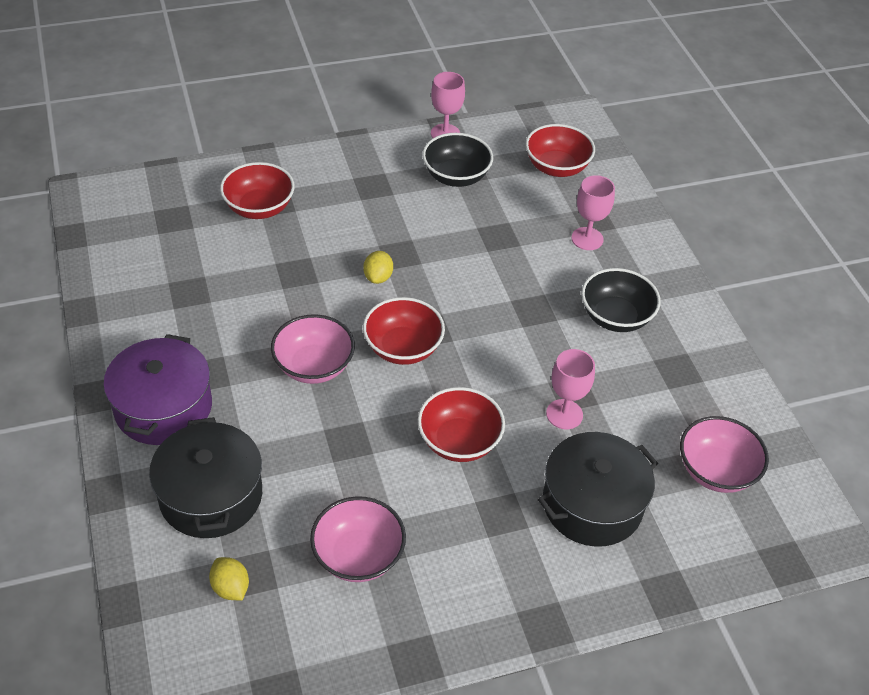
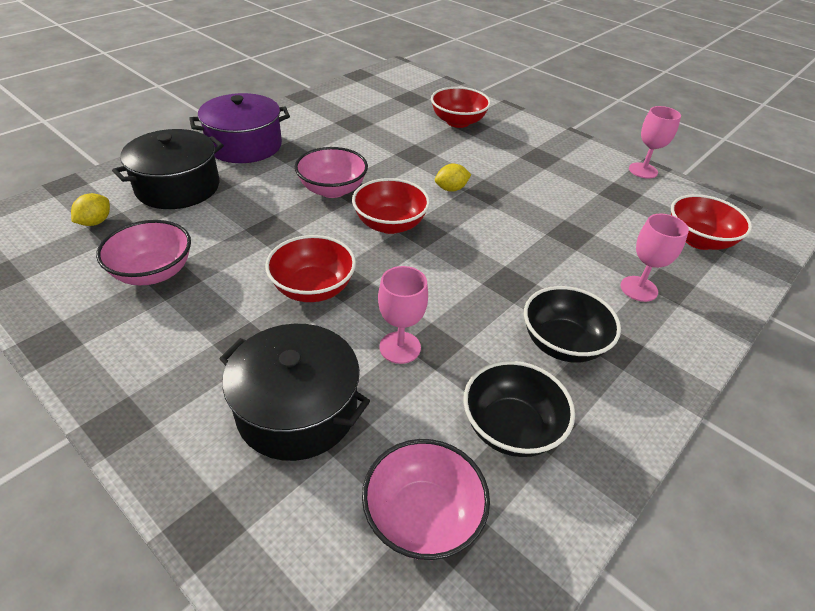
camera: 60 degrees right, 5 degrees down
(456, 176) = (605, 190): black bowl -> black bowl (511, 428)

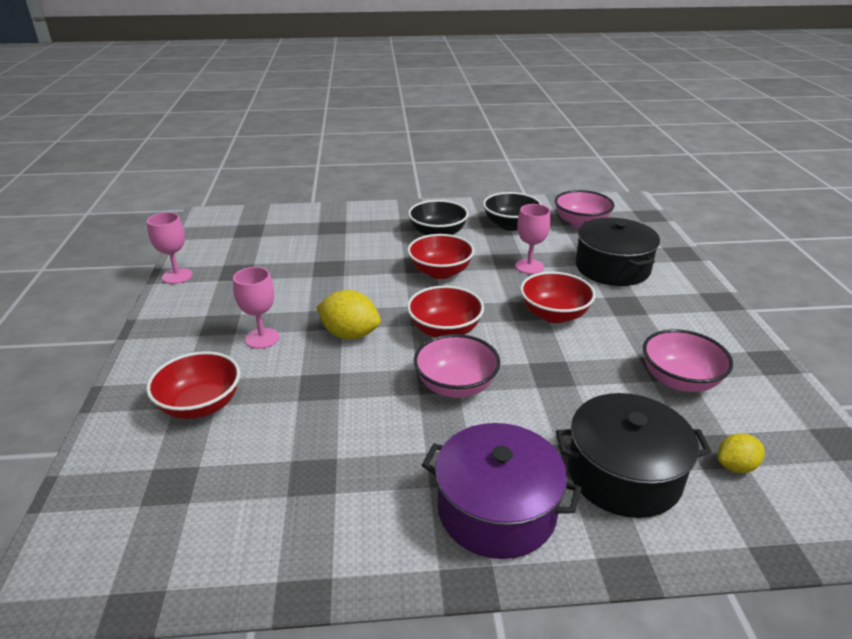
camera: 135 degrees left, 10 degrees down
(451, 189) = (350, 334): yellow lemon -> yellow lemon, size x1.64
(639, 289) = (352, 232): pink goblet -> pink goblet (262, 338)
(698, 240) = (263, 232): red bowl -> red bowl (440, 272)

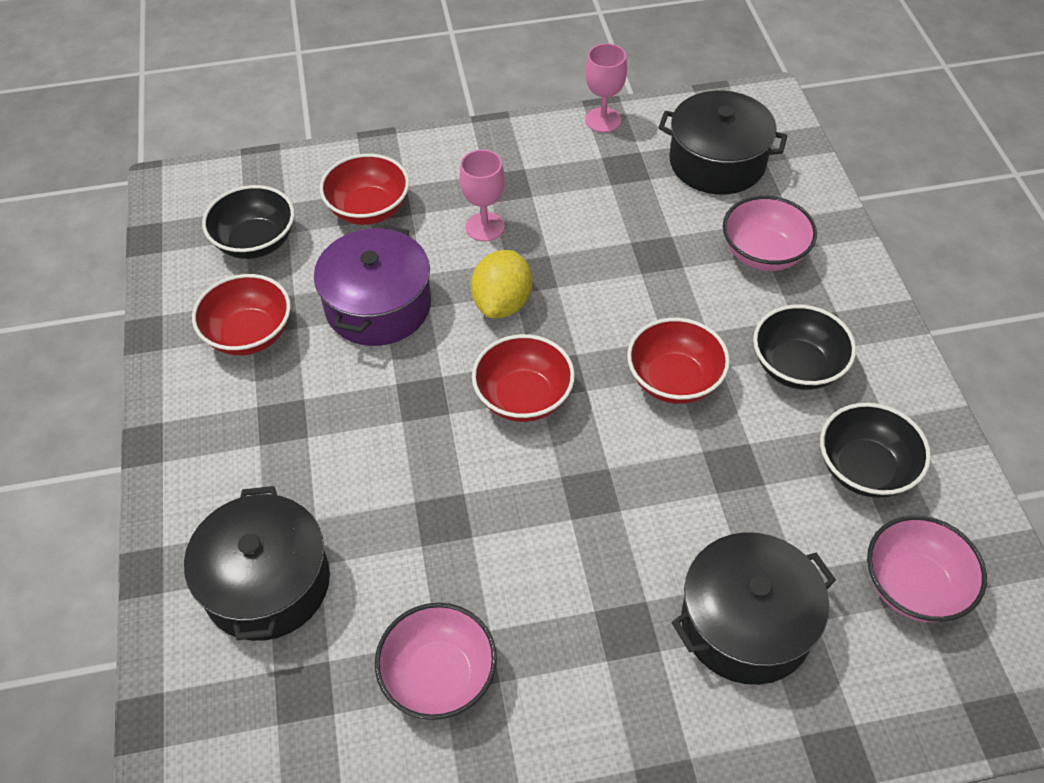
camera: 85 degrees right, 20 degrees up
(200, 493) = (256, 242): none -> black bowl
(254, 238) = (717, 162): none -> black pot
(456, 385) = (411, 417): pink bowl -> pink bowl (763, 253)
(496, 509) = (224, 463): purple pot -> purple pot (378, 306)
(529, 266) = (720, 496): pink goblet -> none
(554, 315) = (582, 527): red bowl -> red bowl (249, 334)
(736, 466) = (276, 710): yellow lemon -> none

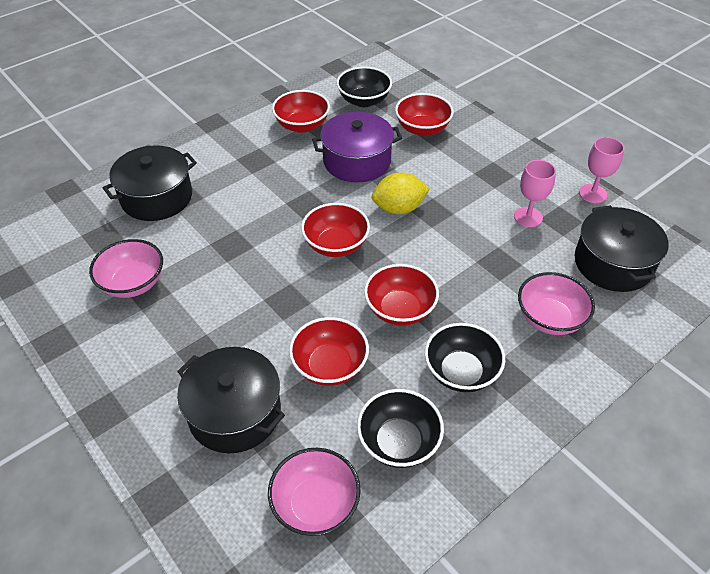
camera: 60 degrees right, 5 degrees down
(485, 227) = (451, 178): pink goblet -> pink goblet (528, 217)
(723, 490) = (329, 366): none -> red bowl

